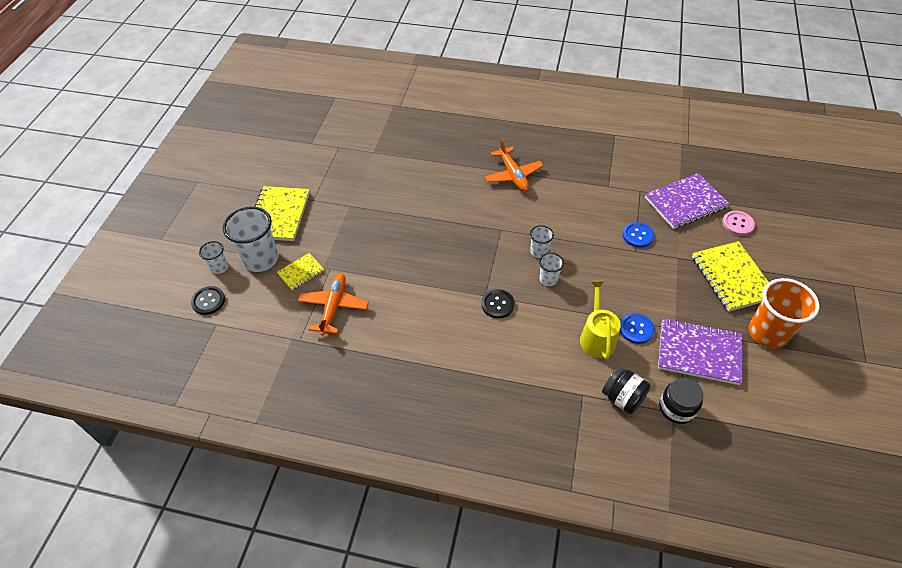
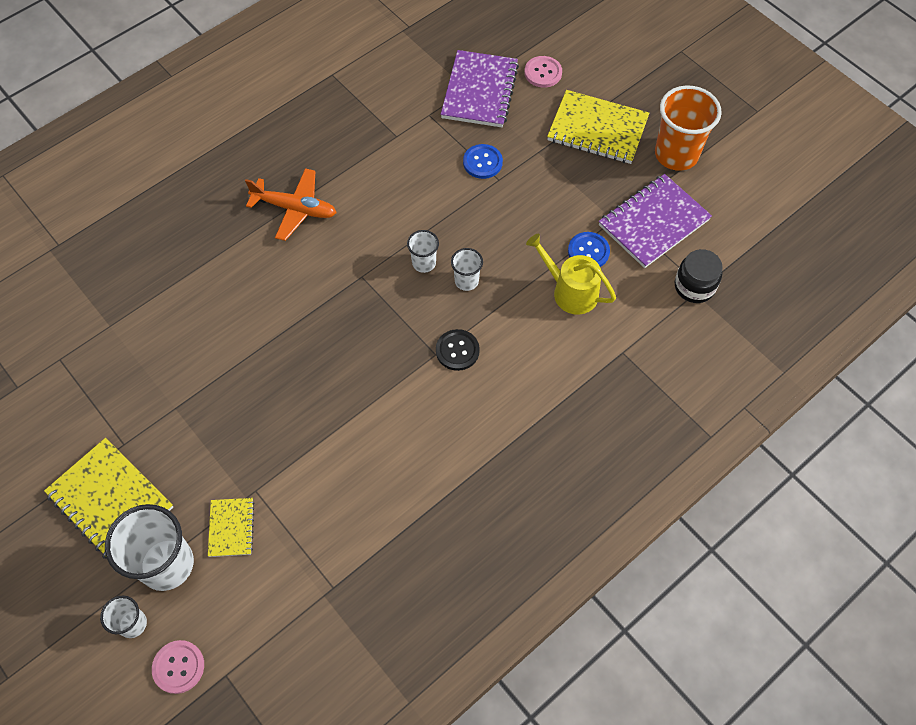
camera: 55 degrees left, 10 degrees up
(208, 301) = (178, 667): black button -> pink button
(334, 307) = (317, 521): orange plane -> none
(622, 398) = (651, 321): black jar -> none

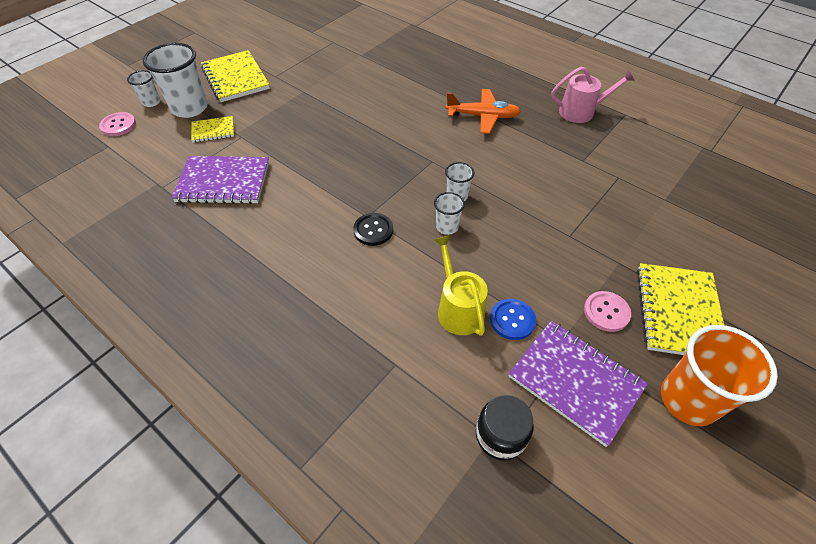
camera: 80 degrees right, 10 degrees down
(110, 501) = (235, 78): yellow notebook -> yellow notebook turned 60 degrees counterclockwise
(295, 209) = (483, 116): orange plane -> orange plane turned 90 degrees counterclockwise
(315, 112) = (581, 112): none -> pink watering can
(480, 91) = (668, 208): purple notebook -> purple notebook (223, 182)
(482, 162) = (584, 221): blue button -> none
(543, 73) = (725, 255): pink button -> pink button (606, 312)
(570, 291) = (458, 309): yellow watering can -> yellow watering can turned 45 degrees counterclockwise

